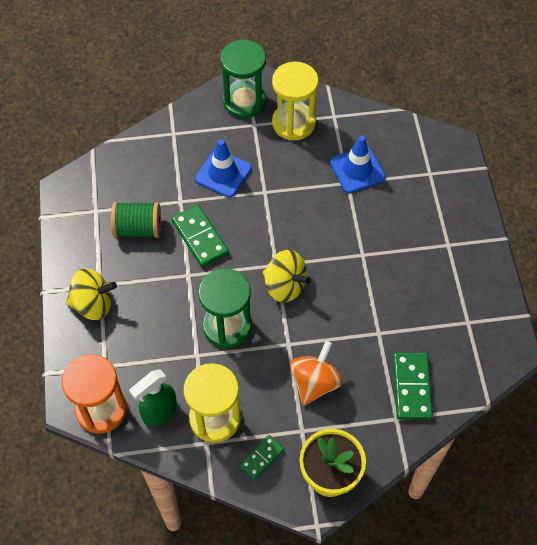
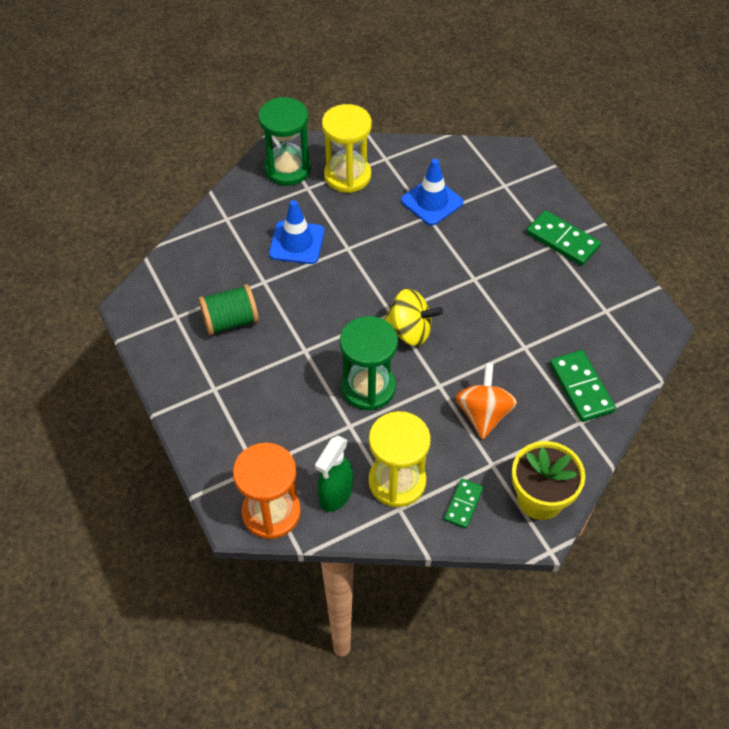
camera: 20 degrees left, 5 degrees down
(93, 304) = (215, 410): yellow spinning top -> none
(200, 237) = (300, 310): green domino -> green domino (562, 240)

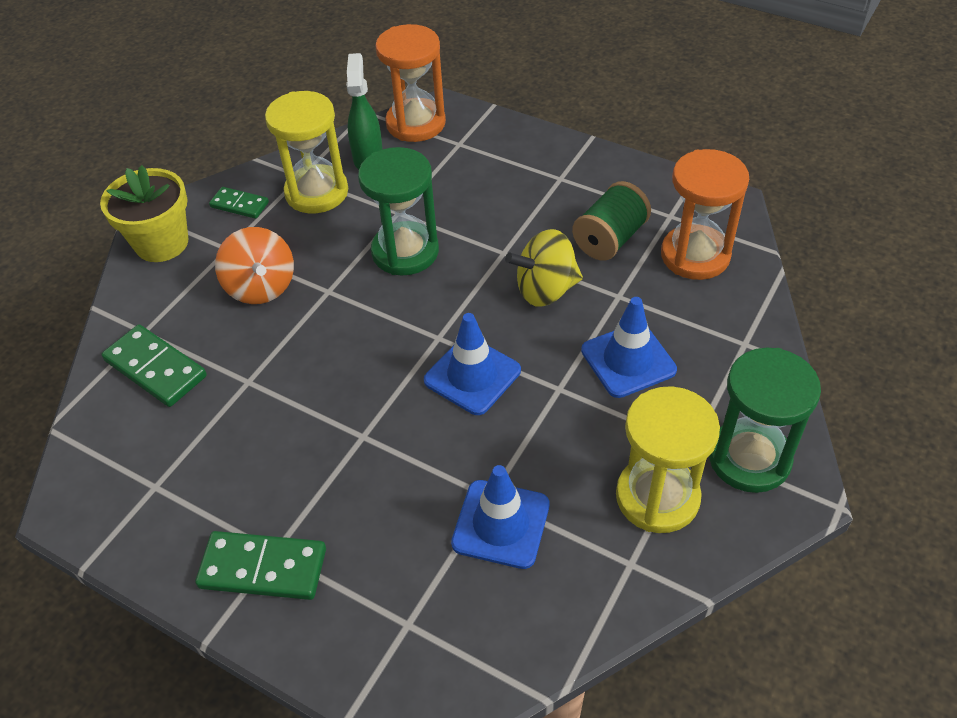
camera: 150 degrees right, 5 degrees down
(193, 281) = (695, 255): none -> orange hourglass
(389, 280) = (472, 375): none -> blue traffic cone
(410, 331) = (401, 329): yellow spinning top -> yellow spinning top (545, 290)
(463, 504) = (239, 205): green domino -> green domino turned 60 degrees counterclockwise

